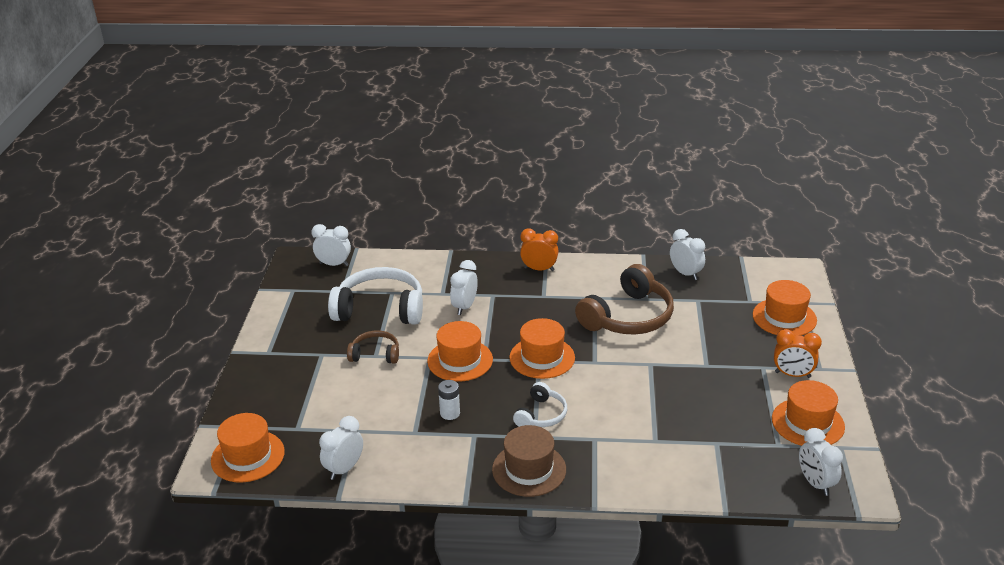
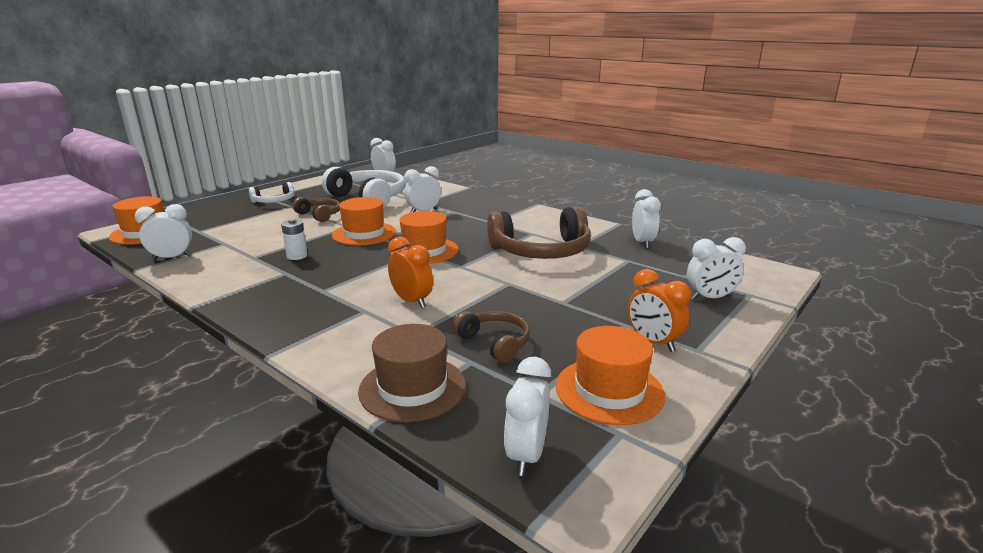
camera: 35 degrees right, 10 degrees down
(529, 469) = (274, 308): brown hat -> brown hat (412, 388)
(539, 269) = (515, 209): orange clock -> orange clock (412, 301)
(541, 415) = (355, 280): white headphones -> white headphones (274, 201)
(710, 422) = (494, 343): none -> brown headphones
(784, 317) = (710, 298): orange hat -> white clock

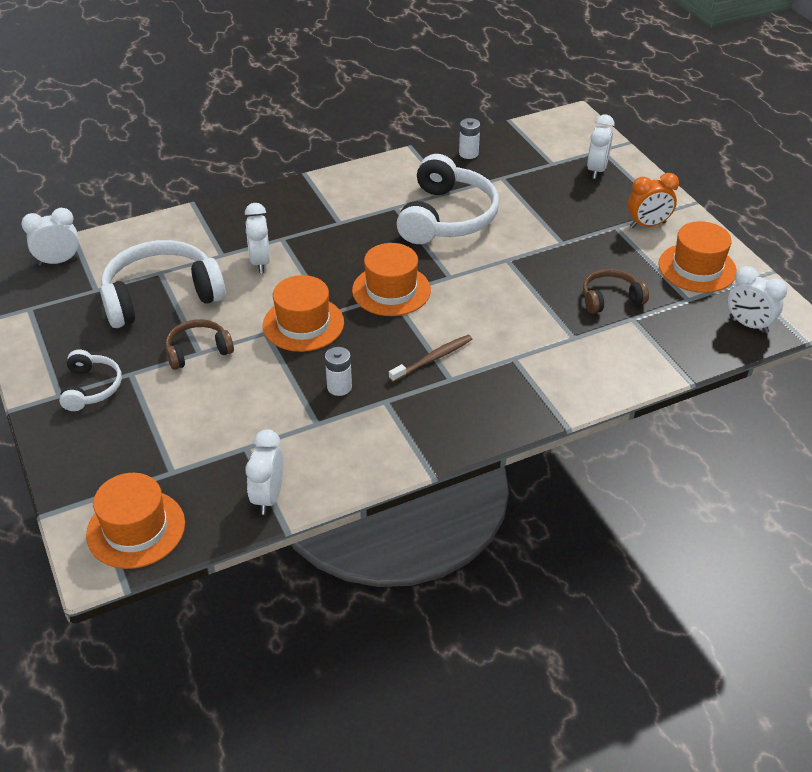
camera: 65 degrees left, 20 degrees up
(346, 279) = (433, 359): none -> brown toothbrush
(412, 301) = (511, 325): orange clock -> none
(412, 388) = (655, 355): brown hat -> none
(541, 251) = (446, 217): brown headphones -> white headphones
(642, 243) = (468, 153): white clock -> white battery

